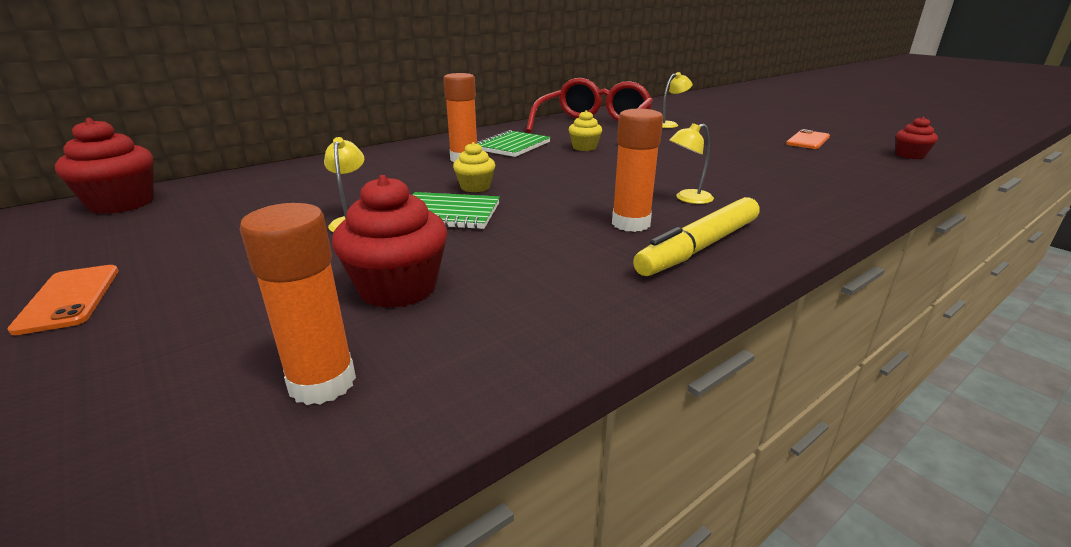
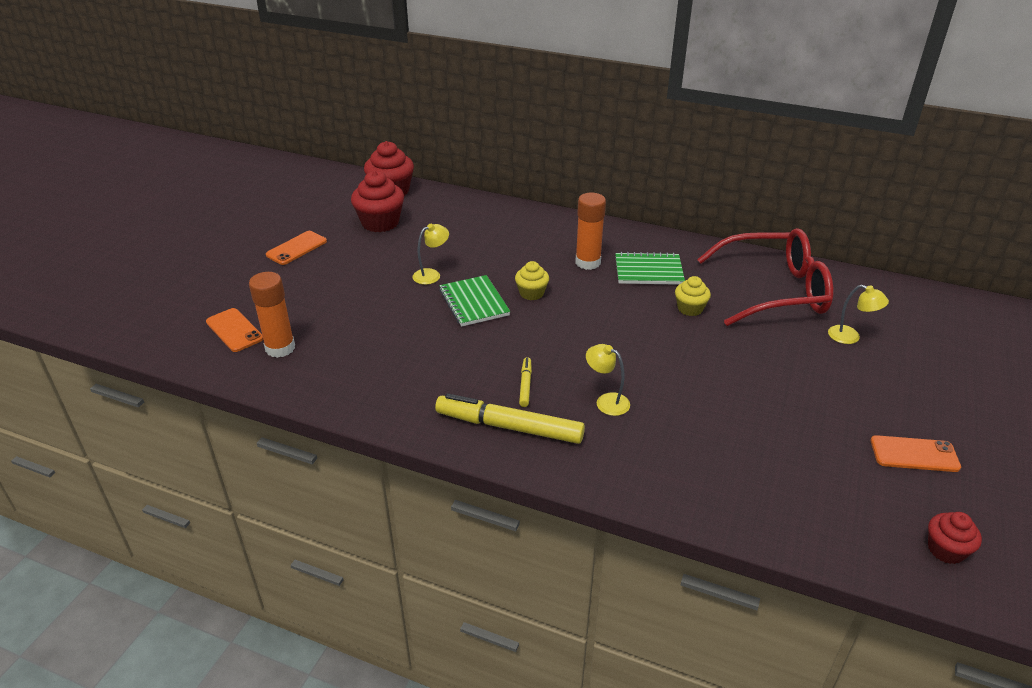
camera: 60 degrees right, 10 degrees up
(167, 434) = (234, 330): none -> orange phone
(398, 288) = (367, 330): red cupcake -> red cupcake (380, 223)
(630, 224) = (525, 385): orange glue stick -> yellow marker

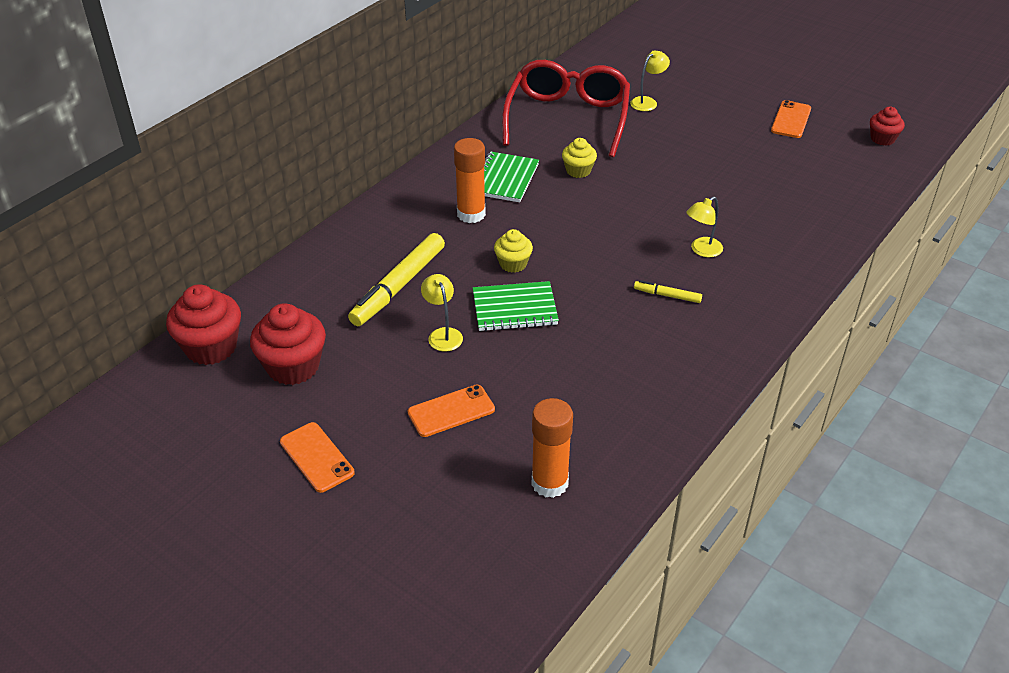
camera: 75 degrees left, 5 degrees up
(234, 330) = (496, 529): orange phone -> orange phone (451, 411)
(509, 427) = (726, 316): yellow marker -> yellow marker (398, 286)

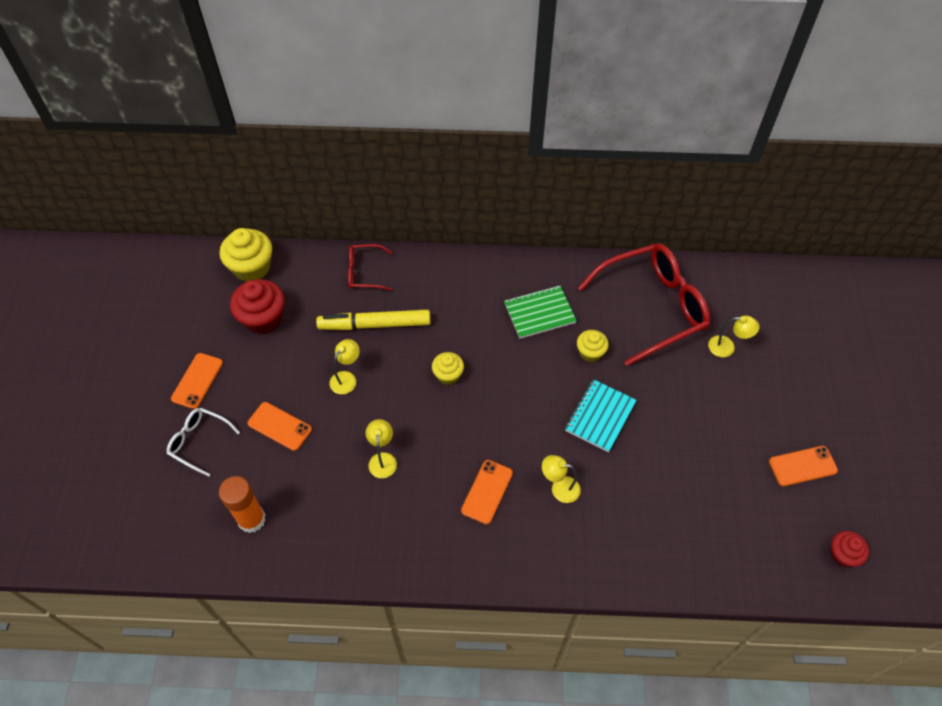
camera: 55 degrees right, 15 degrees up
(211, 347) = (252, 267): red cupcake -> yellow cupcake
(324, 265) = (365, 272): none -> red glasses
(404, 489) = (199, 442): none -> white glasses
(471, 214) = (482, 318): orange glue stick -> none
(514, 309) = (401, 404): green notebook -> none
(567, 349) = (382, 459): none -> yellow lamp
(649, 195) = (600, 416): none -> turquoise notebook
(667, 295) = (487, 492): yellow marker -> orange phone

